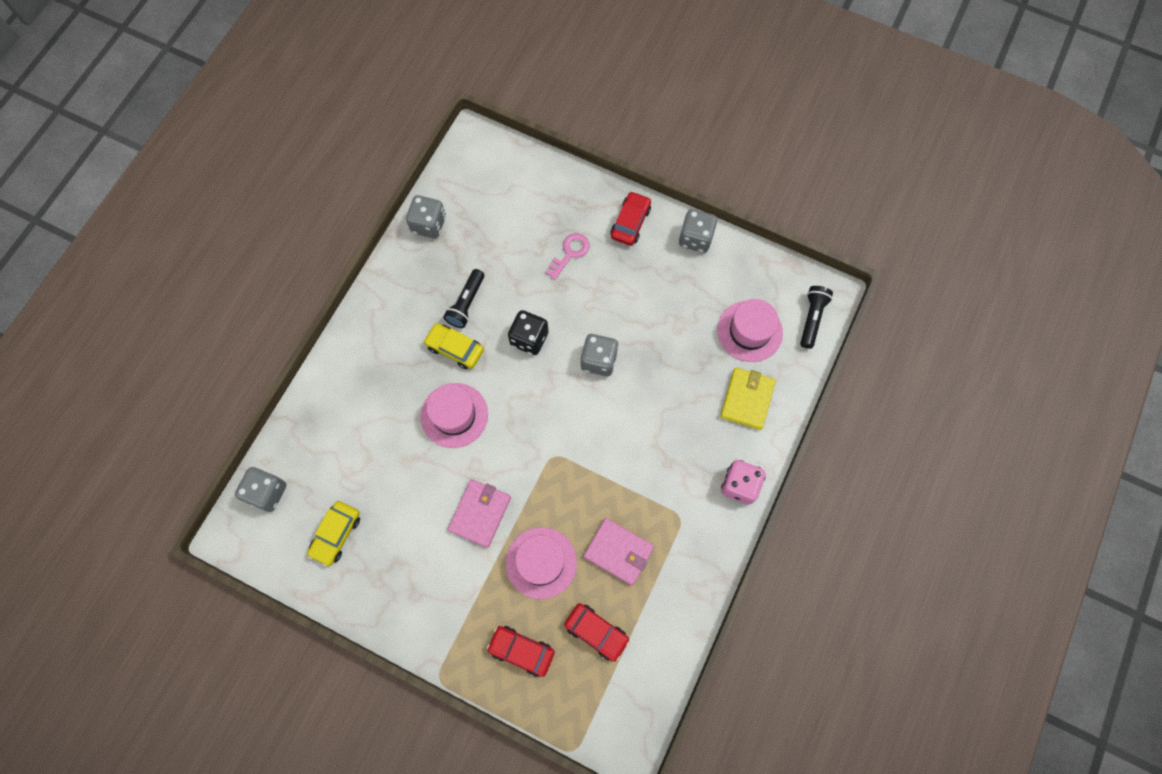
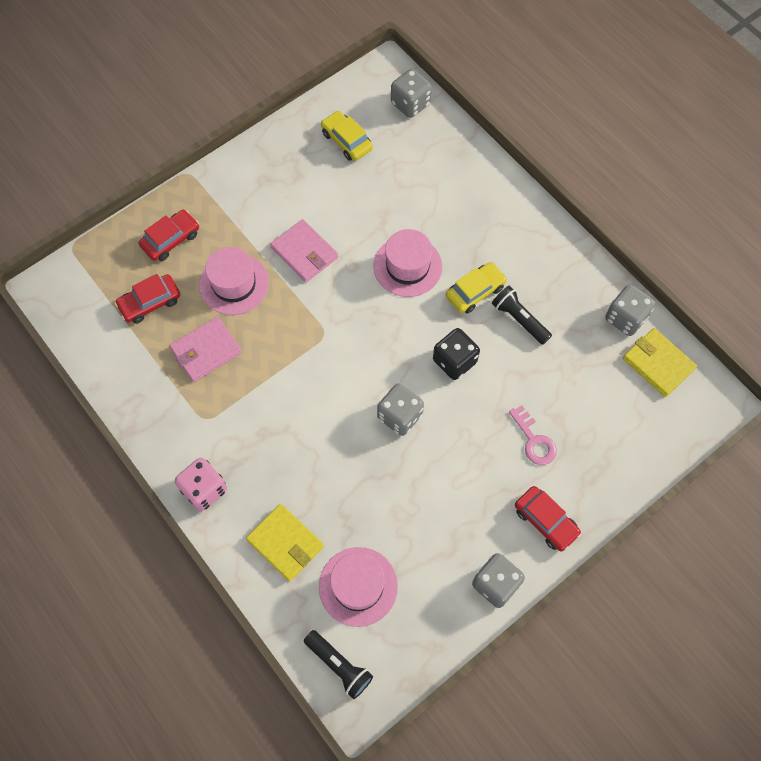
camera: 115 degrees right, 5 degrees down
(460, 188) = (658, 363): none -> yellow wallet

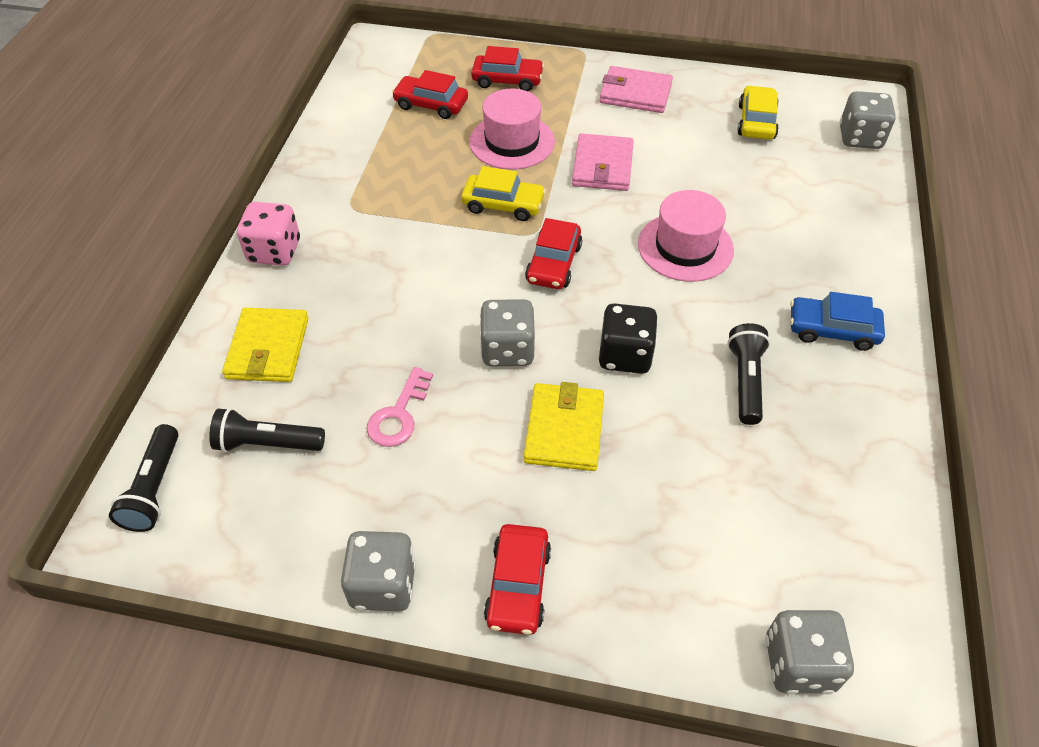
camera: 50 degrees right, 15 degrees down
(206, 351) = (422, 165): pink wallet -> pink wallet (635, 93)
(358, 343) = (553, 263): none -> red car
(358, 586) = (267, 443): pink hat -> black flashlight
(475, 291) = (728, 319): yellow car -> yellow car (503, 204)
(524, 250) = (832, 330): none -> blue car
(534, 441) = (611, 499): pink key -> pink key (398, 415)
(625, 318) = (882, 489): grey dice -> grey dice (799, 663)
(658, 363) = (869, 571): yellow wallet -> yellow wallet (564, 429)

